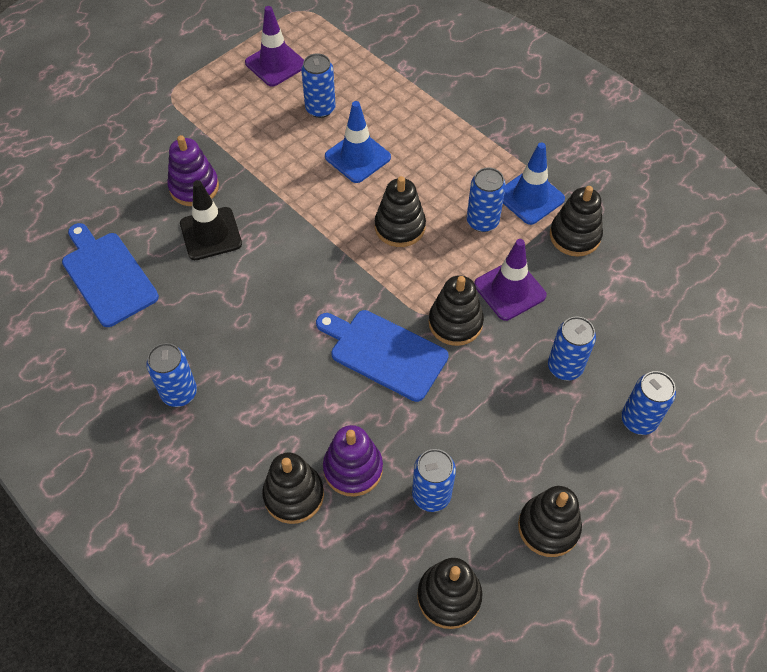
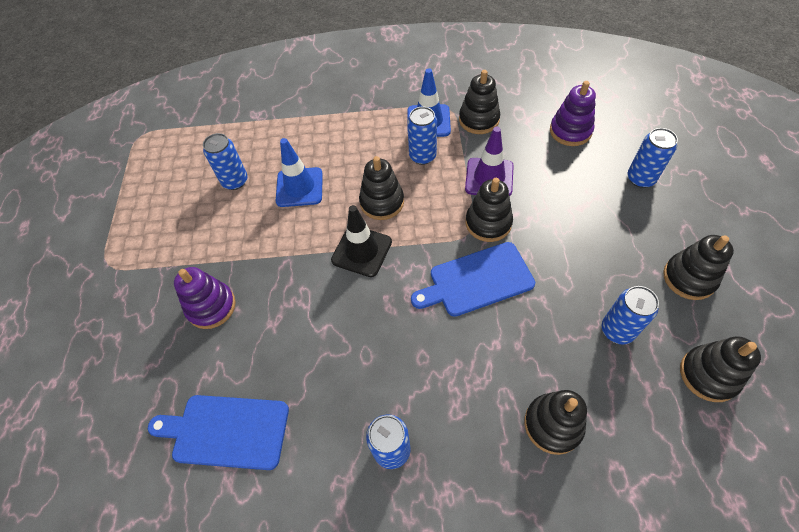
camera: 45 degrees left, 0 degrees up
(211, 234) = (266, 324): black traffic cone -> black traffic cone (361, 251)
(275, 64) = (165, 181): purple traffic cone -> none
(353, 468) = (559, 366): purple stacking toy -> purple stacking toy (570, 131)
(565, 367) = (572, 188): blue can -> none

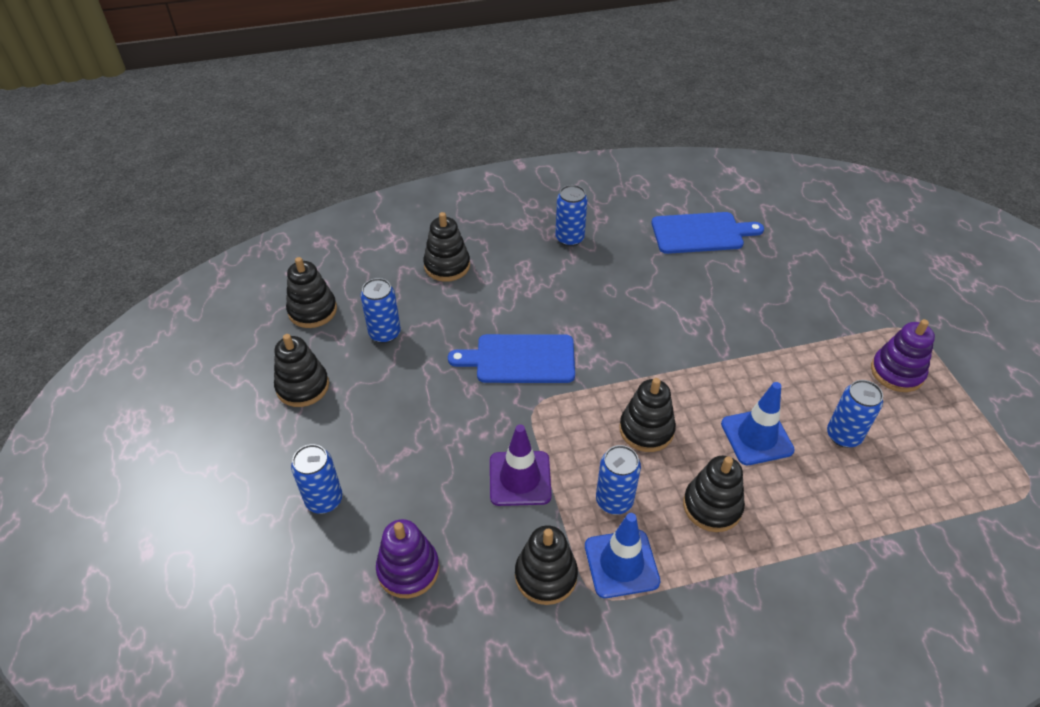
camera: 165 degrees right, 10 degrees down
(211, 306) = (773, 307): purple stacking toy -> purple stacking toy (897, 372)
(361, 251) = (648, 373): black traffic cone -> none
(477, 280) = (520, 359): blue cutting board -> blue cutting board turned 150 degrees counterclockwise
(488, 223) = (515, 419): black stacking toy -> black stacking toy (712, 506)

